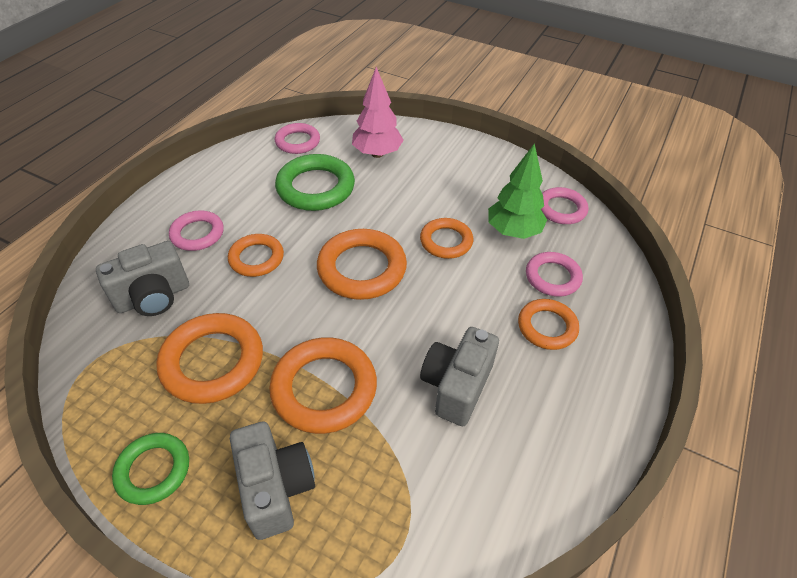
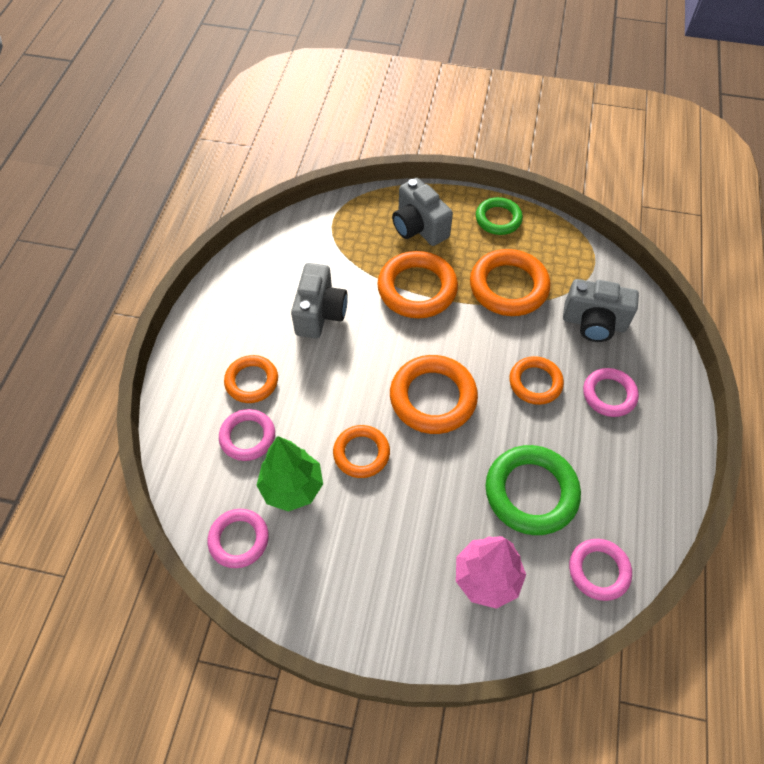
camera: 165 degrees right, 10 degrees up
(153, 297) = (594, 323): grey camera -> grey camera turned 120 degrees counterclockwise

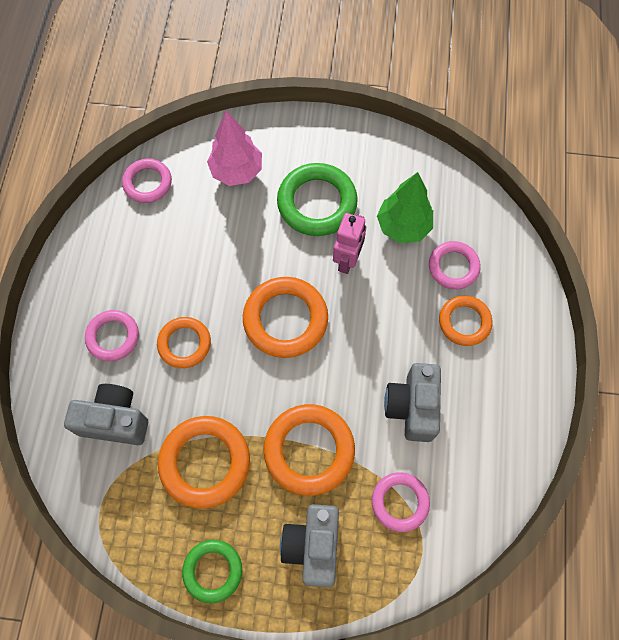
camera: 175 degrees right, 10 degrees up
(239, 539) = (437, 183): pink ring -> pink ring (400, 502)
(361, 453) = (347, 260): orange ring -> pink robot
(419, 228) = (312, 546): grey camera -> grey camera turned 135 degrees counterclockwise
(531, 492) = (197, 238): green ring -> green ring (317, 203)

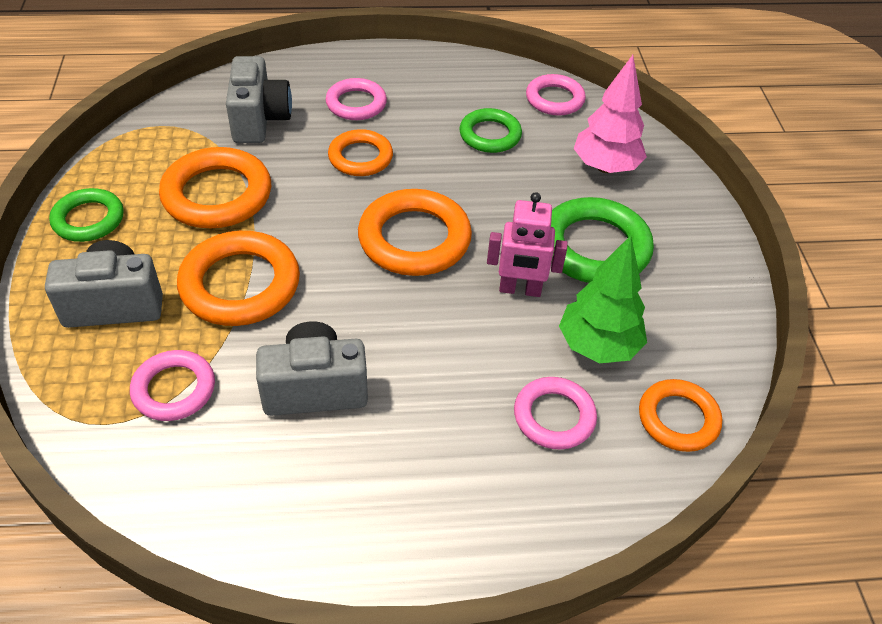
camera: 75 degrees right, 20 degrees down
(180, 241) = (490, 135): none -> green ring
(464, 322) = (465, 441): orange ring -> orange ring (678, 419)

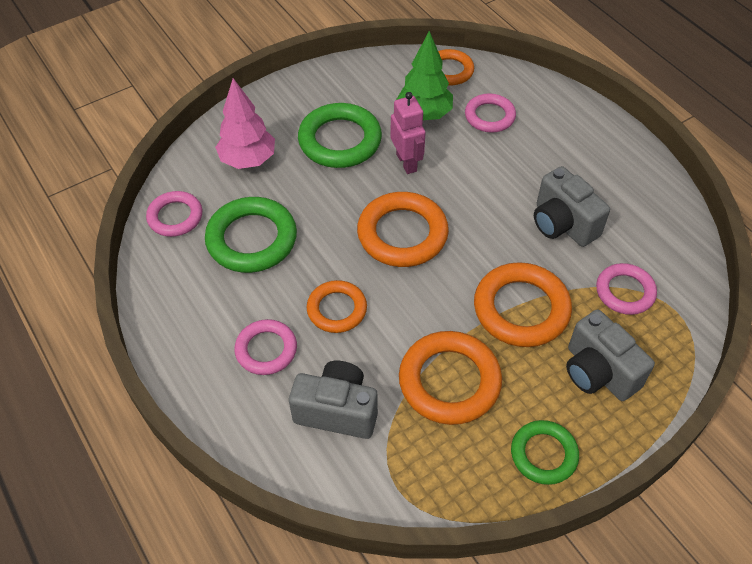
camera: 115 degrees left, 5 degrees up
(259, 120) = (337, 411): grey camera -> grey camera turned 45 degrees clockwise
(490, 135) = (252, 239): green ring -> green ring, size x1.60

